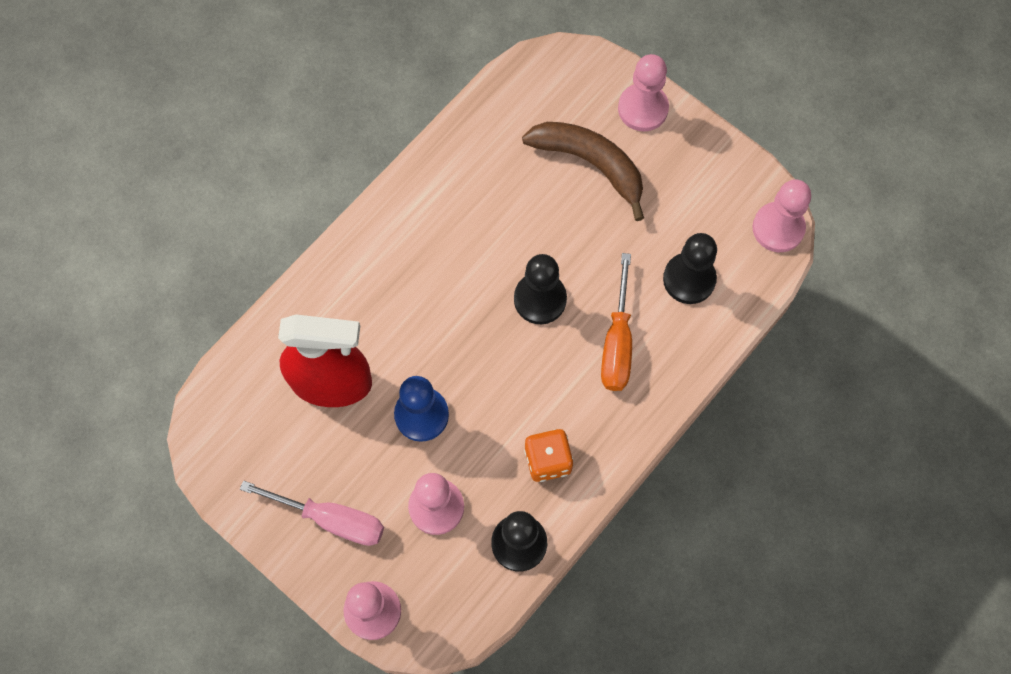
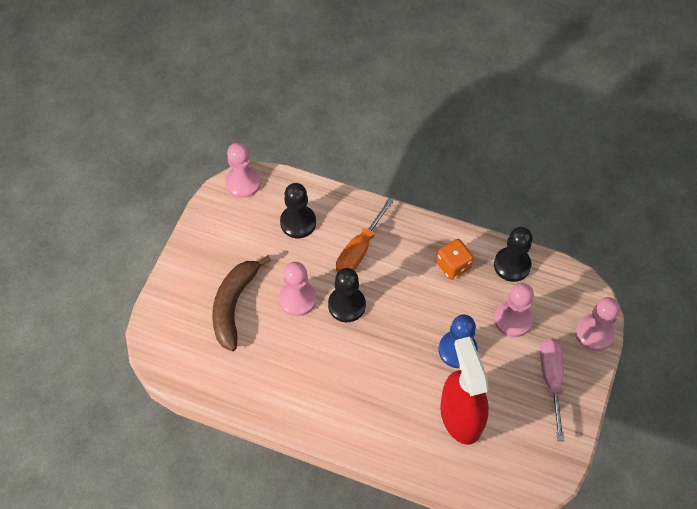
camera: 110 degrees left, 10 degrees down
(617, 343) = (359, 250): orange screwdriver -> orange screwdriver turned 135 degrees clockwise
(643, 108) = (179, 285): pink pawn -> pink pawn (298, 299)

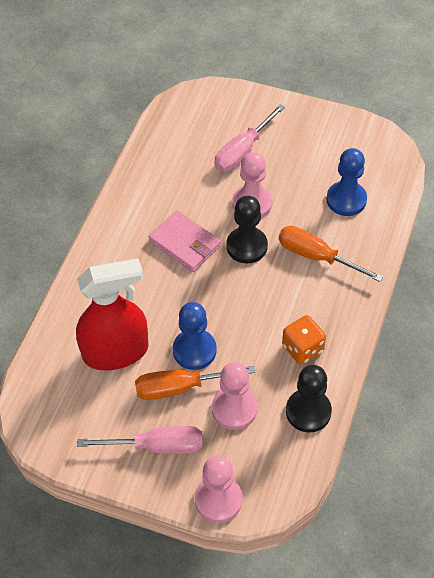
camera: 90 degrees right, 5 degrees down
(234, 305) = (242, 152): brown banana -> pink screwdriver
(243, 183) = (391, 150): pink pawn -> none
(298, 222) = (346, 200): black pawn -> blue pawn
(342, 357) = (185, 243): none -> pink wallet
(495, 362) = (179, 387): none -> orange screwdriver

